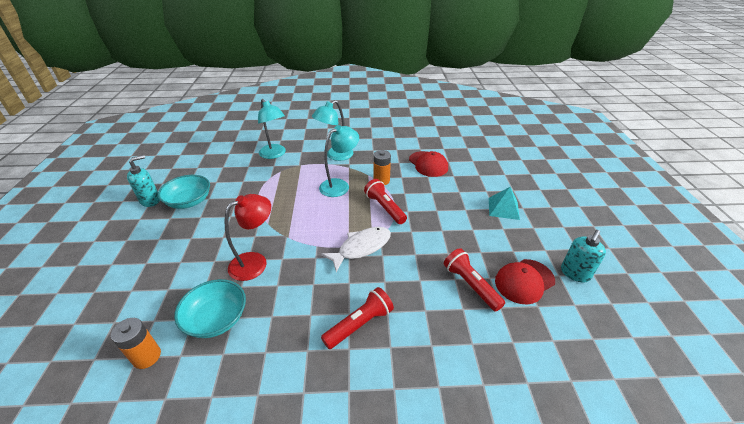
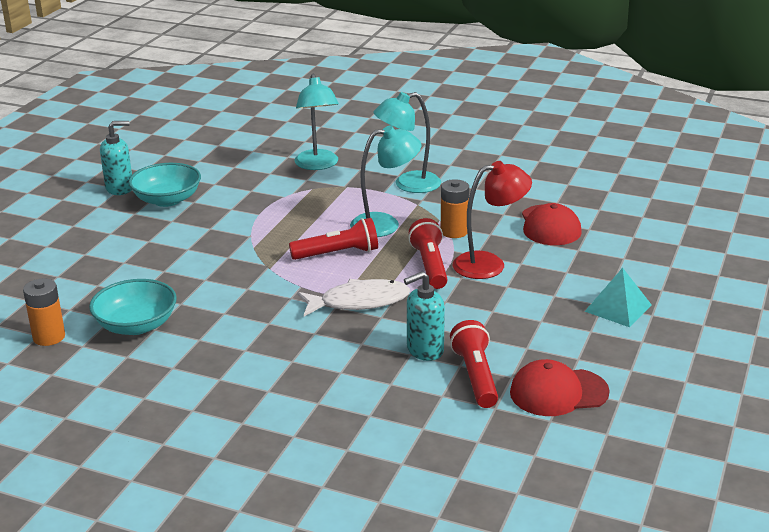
camera: 25 degrees right, 10 degrees down
(255, 262) = (212, 284): red lamp -> red lamp (489, 264)
(359, 324) = (297, 374): red flashlight -> red flashlight (337, 253)
(575, 273) = (646, 405): turquoise soap dispenser -> turquoise soap dispenser (424, 350)

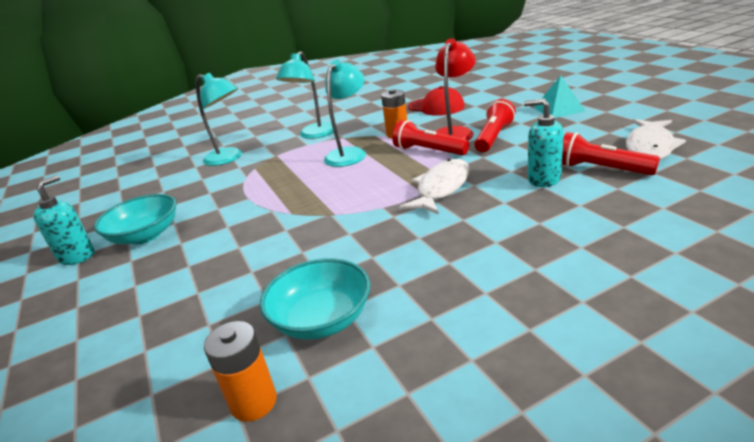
camera: 45 degrees left, 0 degrees up
(337, 253) = (360, 180): red flashlight -> red flashlight (494, 137)
(424, 350) = (543, 179): turquoise soap dispenser -> turquoise soap dispenser turned 105 degrees clockwise
(558, 392) = (649, 147): red cap -> white fish

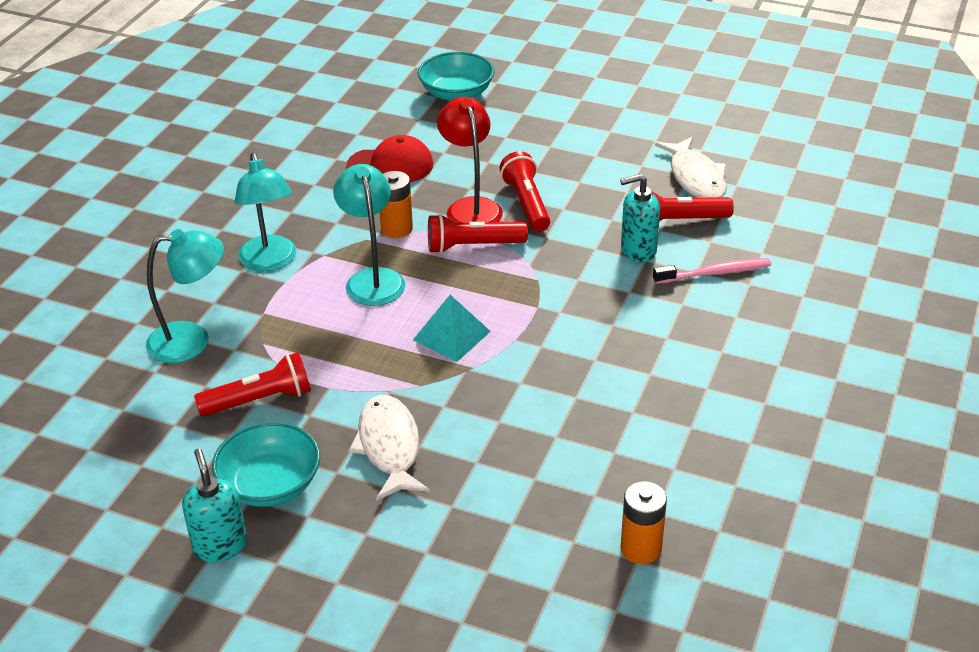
camera: 45 degrees left, 10 degrees up
(210, 193) = (259, 400): none -> red flashlight
(322, 319) = (608, 469): turquoise bowl -> turquoise bowl (456, 93)
(441, 188) = (549, 294): white fish -> white fish (389, 447)
(559, 109) = (555, 138): turquoise pyramid -> turquoise pyramid (451, 335)
(596, 210) = (714, 273): none -> pink toothbrush

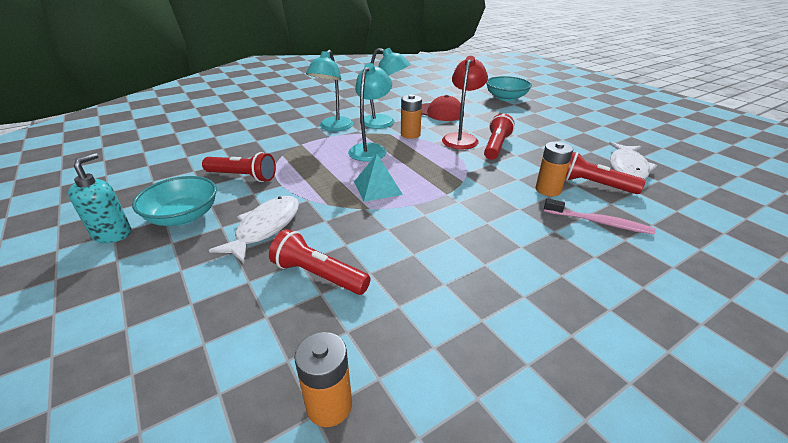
camera: 35 degrees right, 5 degrees down
(192, 341) = (255, 143): turquoise lamp -> turquoise lamp (384, 123)
(473, 246) = (442, 154): red flashlight -> red flashlight (318, 275)
(638, 250) = (548, 190): turquoise soap dispenser -> orange battery

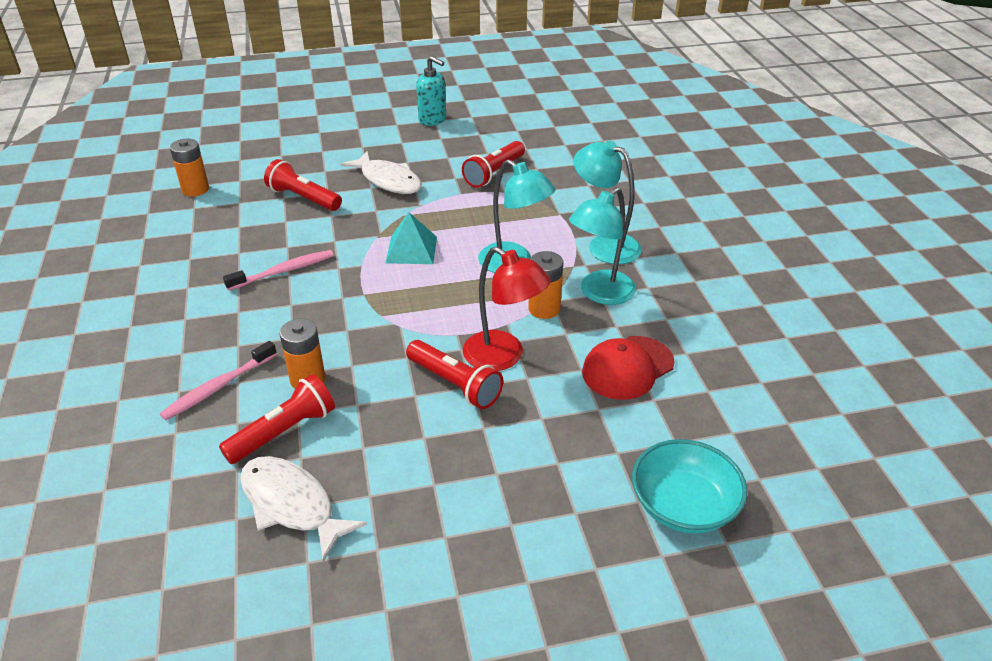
camera: 110 degrees right, 5 degrees up
(183, 216) = (437, 145): turquoise bowl -> none
(318, 275) = (303, 198): red flashlight -> red flashlight turned 105 degrees counterclockwise
(451, 241) = (283, 271): none -> pink toothbrush

